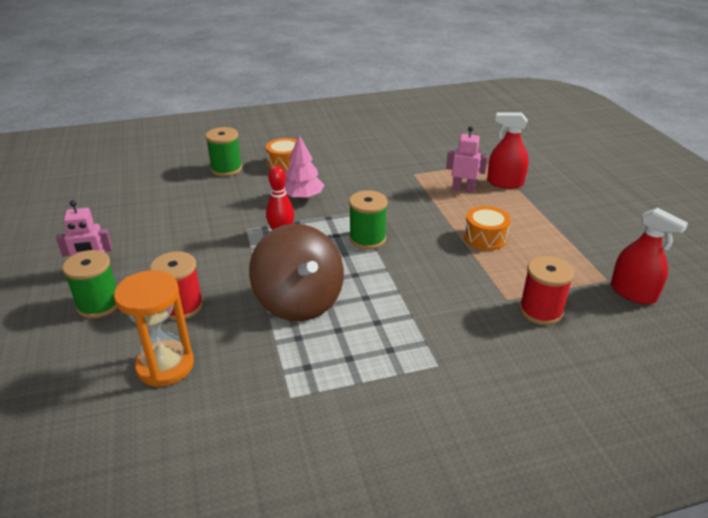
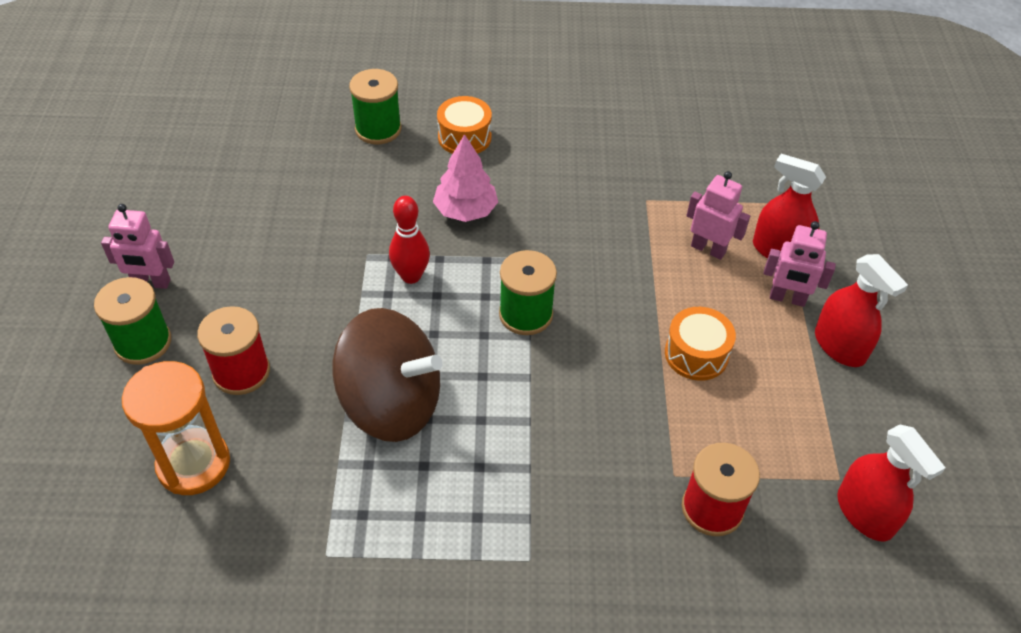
camera: 15 degrees right, 15 degrees up
(299, 301) = (391, 403): brown spinning top -> brown spinning top turned 60 degrees counterclockwise
(523, 203) = (787, 298): none -> pink robot
(566, 218) = (839, 346): none -> red spray bottle

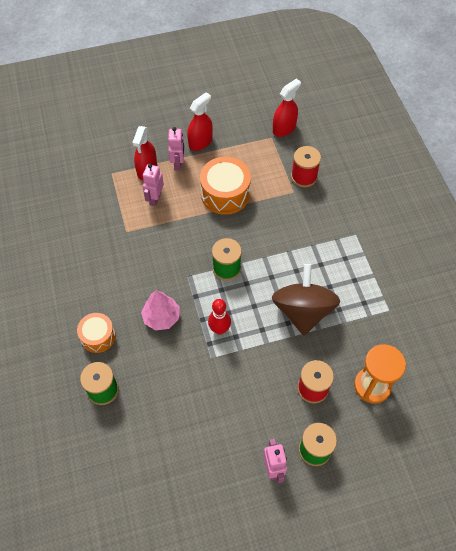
camera: 105 degrees left, 10 degrees up
(696, 354) = (225, 194): orange drum -> orange drum, size x1.60

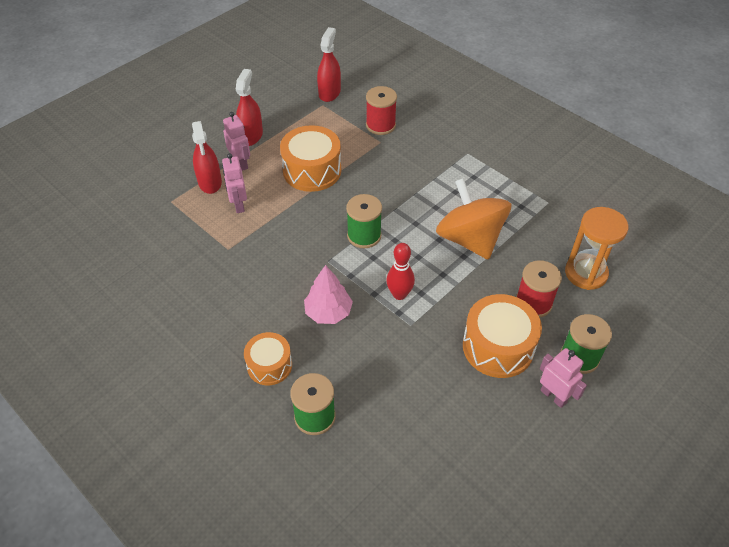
camera: 30 degrees left, 10 degrees down
(261, 408) = (498, 347): none -> orange drum
(303, 311) = (470, 239): brown spinning top -> orange spinning top

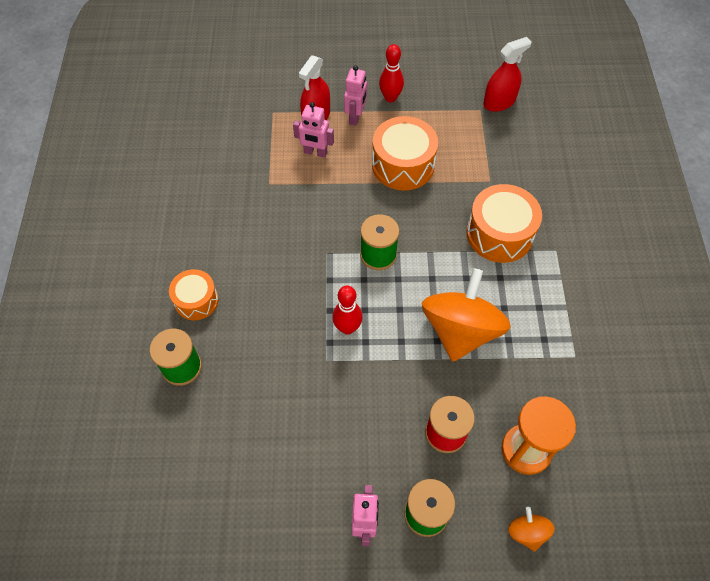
camera: 45 degrees right, 10 degrees up
(238, 205) = (315, 152): pink robot -> pink robot turned 105 degrees counterclockwise
(251, 136) = (390, 98): red spray bottle -> red bowling pin
(328, 312) = (280, 295): pink tree -> none
(380, 125) = (508, 165): red spool -> none
(498, 347) = (371, 441): orange drum -> orange drum (499, 234)
(640, 316) = (527, 532): none -> orange spinning top

